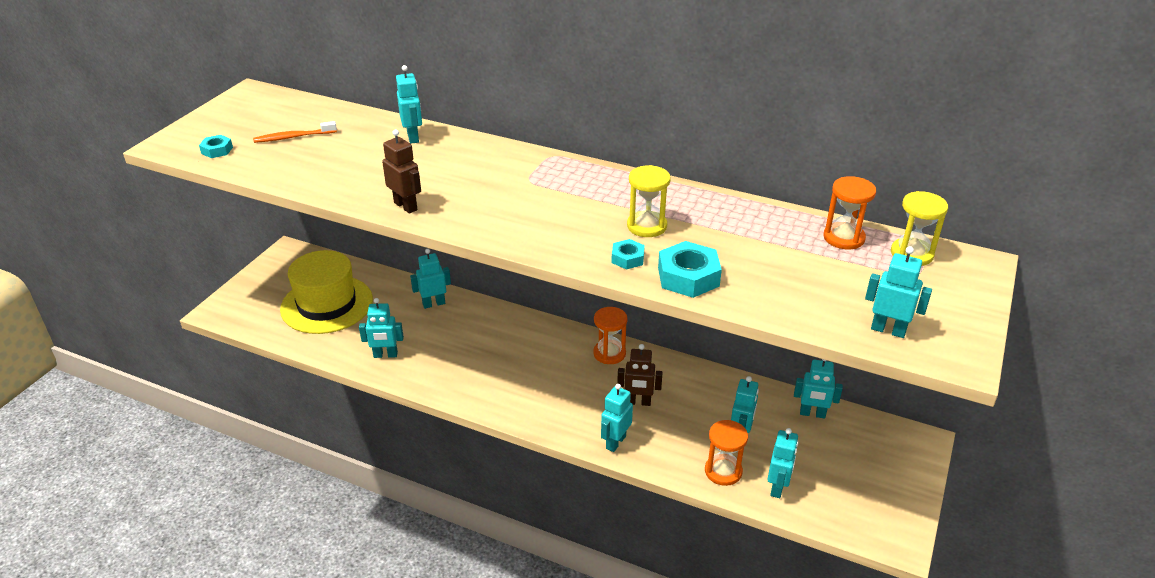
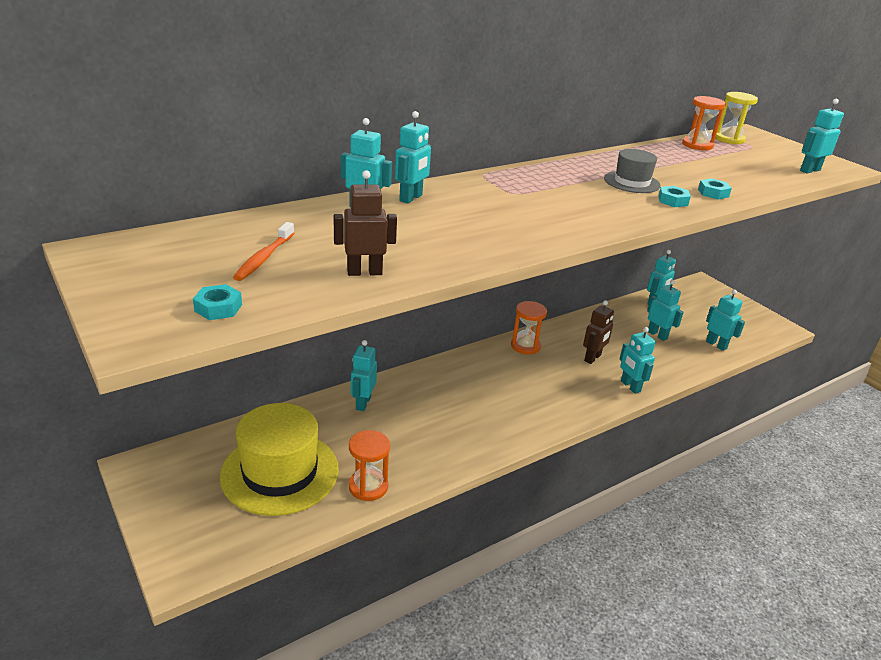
camera: 60 degrees left, 5 degrees down
(385, 355) = (410, 462): turquoise robot -> turquoise robot (411, 198)
(406, 206) = (500, 247): brown robot -> brown robot (364, 272)
(646, 226) = (632, 182): yellow hourglass -> grey hat
(688, 277) = (713, 193): turquoise nut -> turquoise nut, size x0.56
(723, 471) = (689, 357): orange hourglass -> orange hourglass (368, 486)

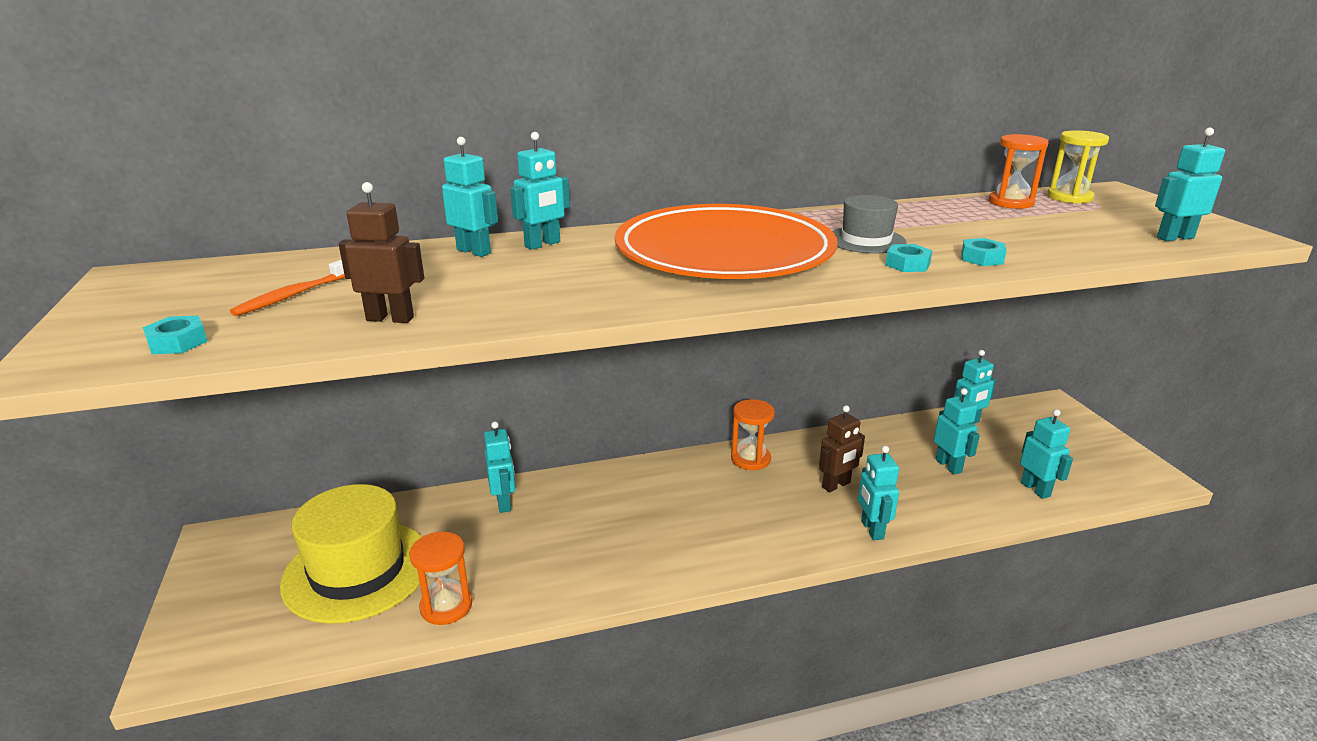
camera: 20 degrees right, 5 degrees down
(363, 403) = (504, 503): turquoise robot -> turquoise robot turned 135 degrees clockwise
(548, 198) = (724, 252): none -> orange plate

